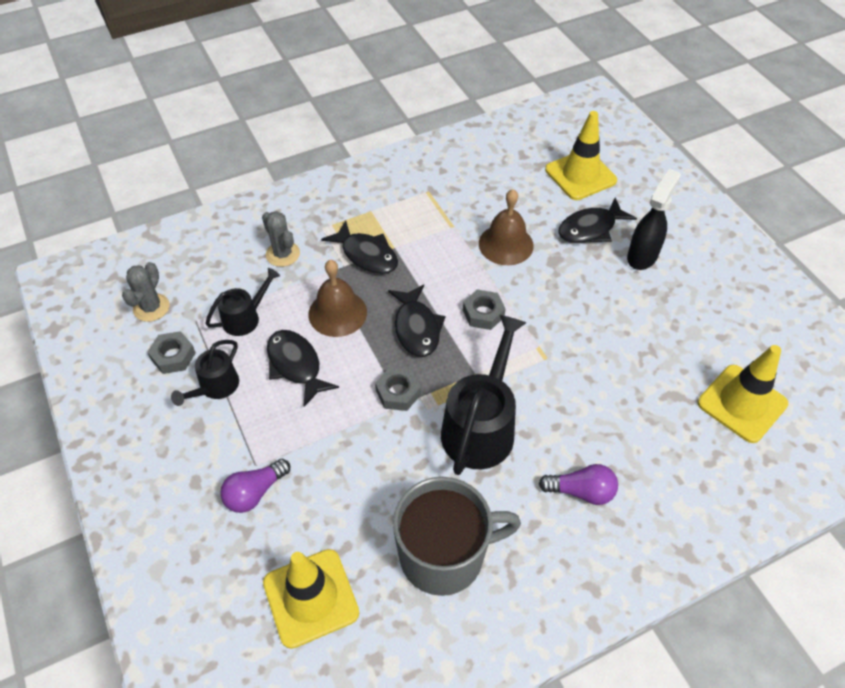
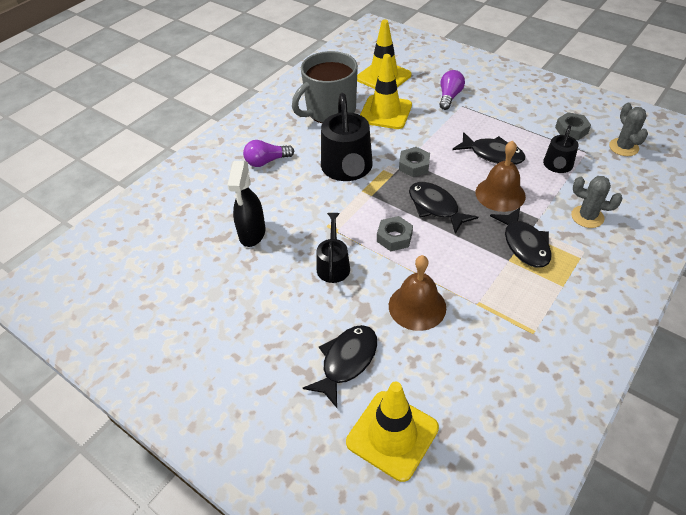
camera: 155 degrees right, 5 degrees down
(215, 387) = (526, 126): black watering can -> black watering can (333, 265)
(366, 255) = (524, 244): black fish -> black fish turned 120 degrees counterclockwise
(642, 256) = (282, 352): black spray bottle -> black spray bottle (252, 234)
(742, 403) = (166, 252): yellow traffic cone -> yellow traffic cone (385, 112)

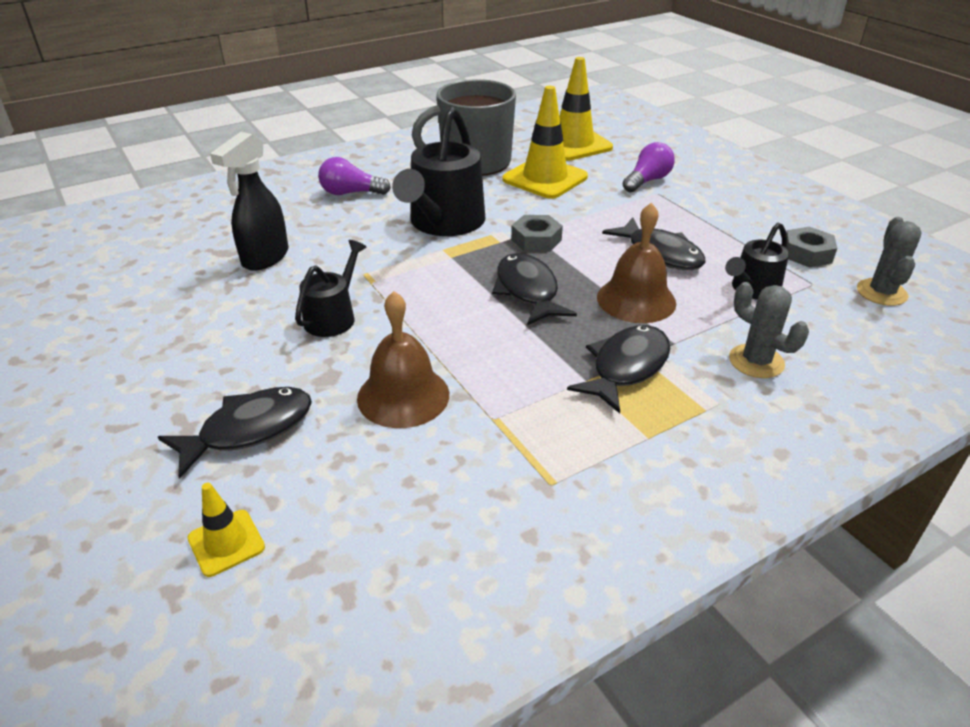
camera: 20 degrees right, 10 degrees down
(392, 435) = (226, 543): yellow traffic cone -> yellow traffic cone, size x0.51
(394, 237) = (441, 309): grey nut -> none
(524, 244) = (626, 367): black fish -> black fish turned 150 degrees counterclockwise

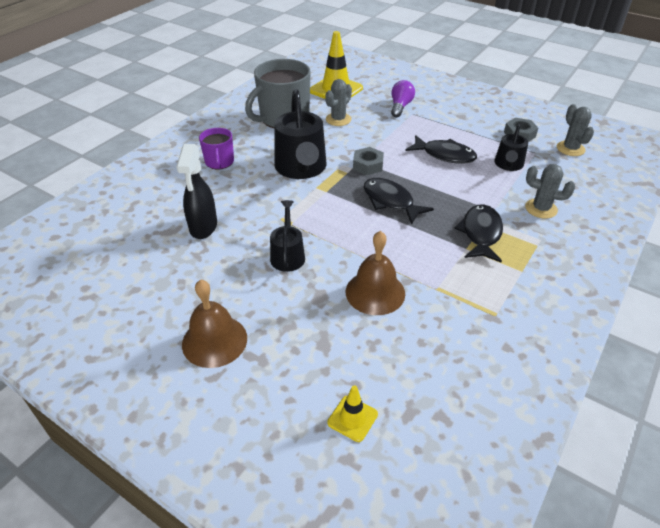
camera: 25 degrees left, 5 degrees up
(249, 430) = (302, 347): black fish -> none
(351, 193) = (219, 162): purple light bulb -> purple mug
(545, 178) = (338, 119): yellow traffic cone -> grey cactus
(636, 300) = (454, 189): brown bell -> brown bell (214, 341)

